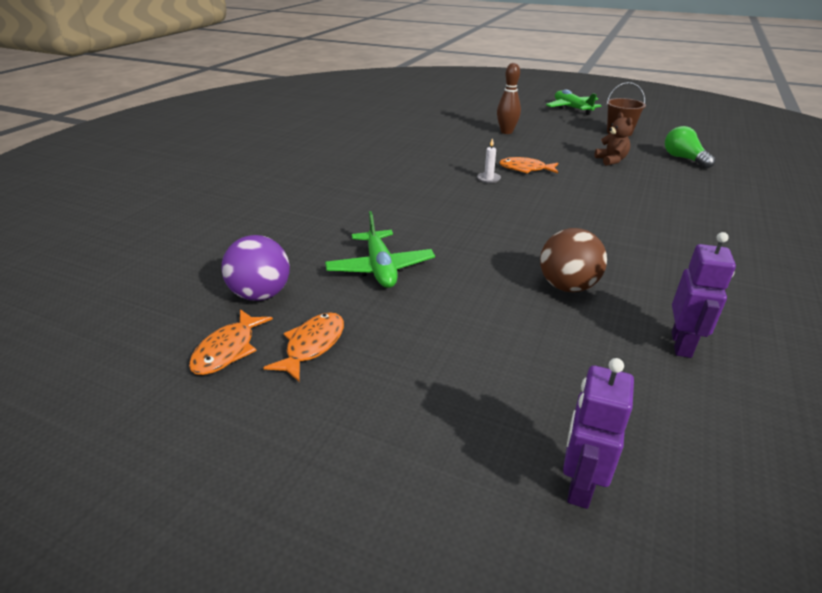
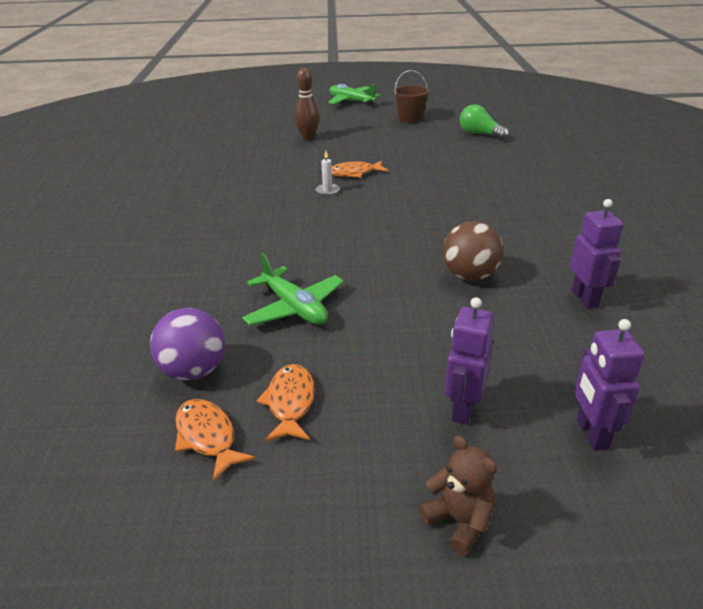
camera: 25 degrees left, 0 degrees up
(228, 350) = (207, 437): orange fish -> orange fish turned 150 degrees clockwise
(460, 407) = (462, 409): none -> purple robot
(611, 160) = (423, 148): brown teddy bear -> brown teddy bear (459, 521)

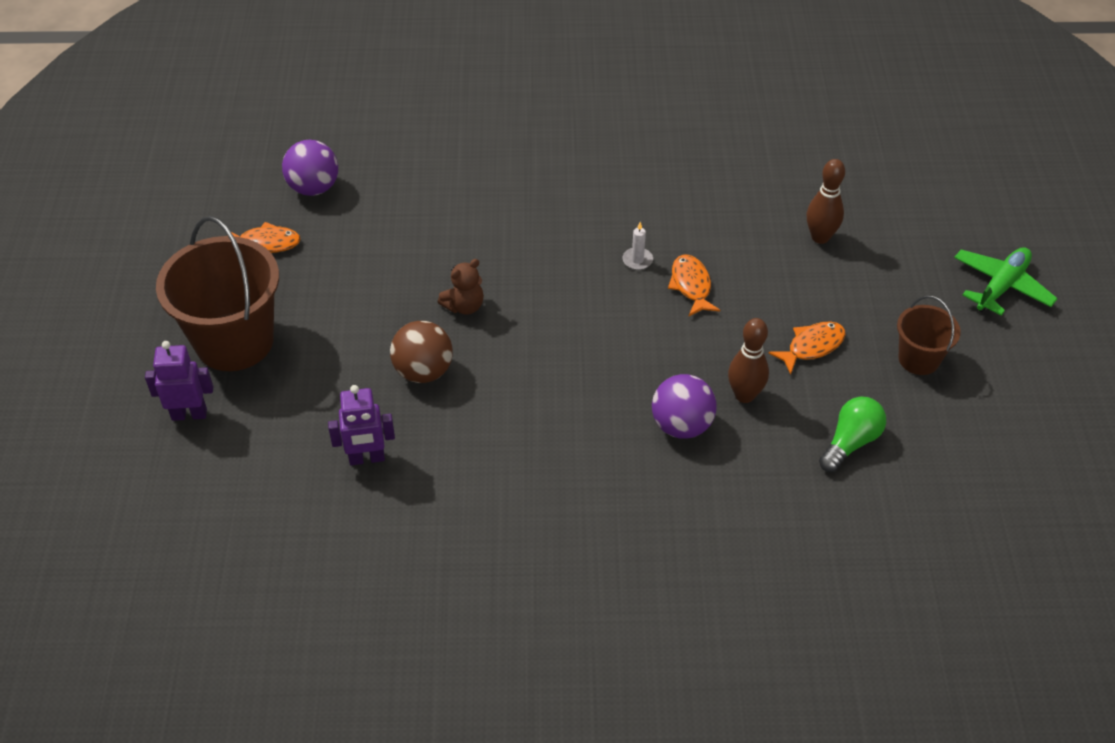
camera: 90 degrees right, 15 degrees up
(207, 437) = (241, 204): orange fish -> orange fish (812, 346)
(294, 307) = (389, 240): green plane -> none
(453, 158) = (744, 395): none -> brown bowling pin
(459, 521) = (136, 327): brown teddy bear -> brown teddy bear (464, 306)
(462, 409) = (234, 341): purple robot -> brown bucket
(487, 175) = (681, 425): none -> purple ball

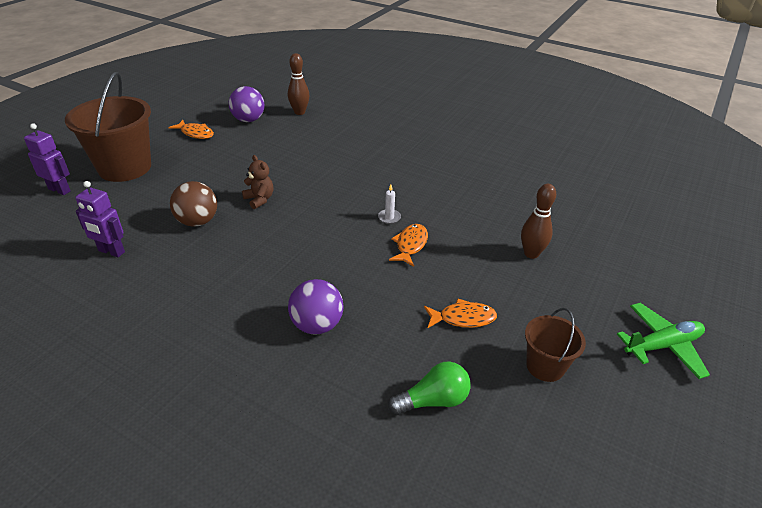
camera: 30 degrees right, 10 degrees down
(464, 306) = (259, 199): brown teddy bear -> brown teddy bear turned 120 degrees counterclockwise
(744, 395) = (381, 327): brown bowling pin -> brown bowling pin (299, 112)

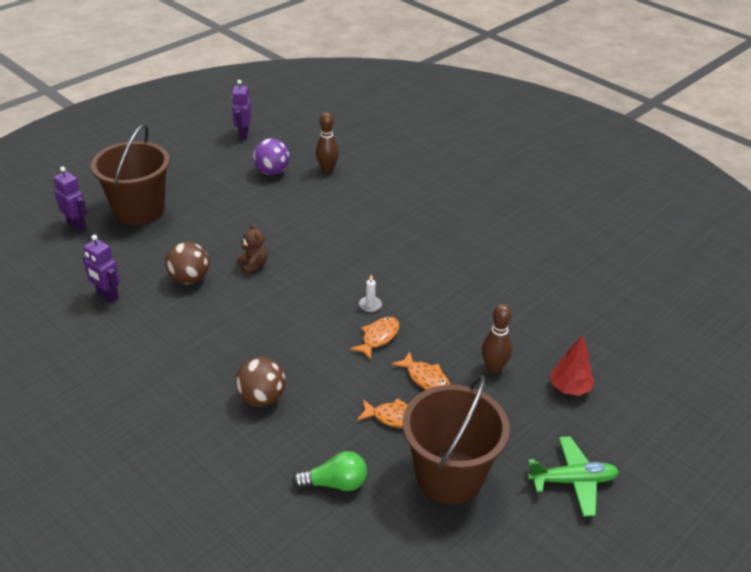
camera: 15 degrees right, 0 degrees up
(195, 133) = (215, 181): orange fish -> orange fish (425, 378)
(210, 94) = (243, 134): none -> purple robot
(317, 325) = (262, 398): purple ball -> brown ball
(545, 366) = (449, 476): brown bucket -> brown bucket, size x1.92
(608, 260) = (569, 388): none -> red tree

